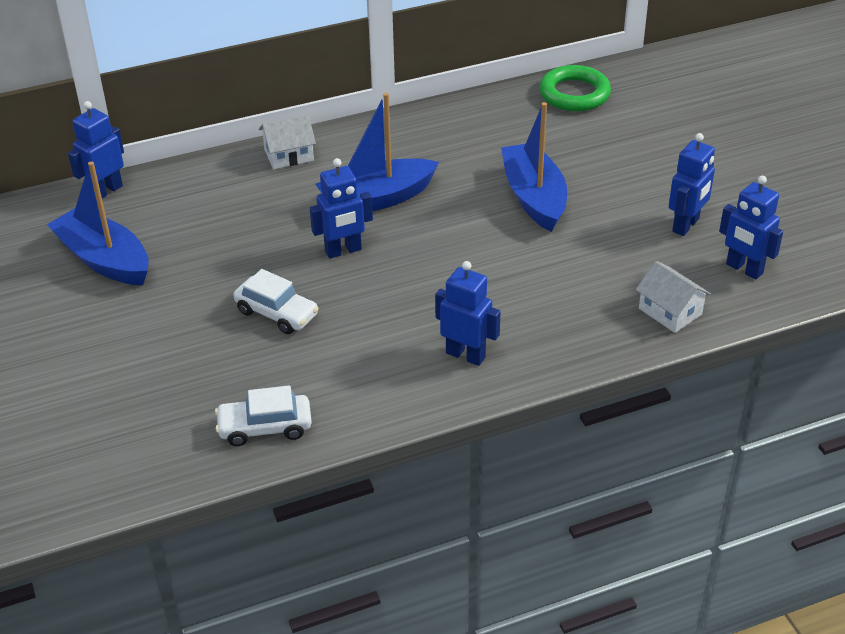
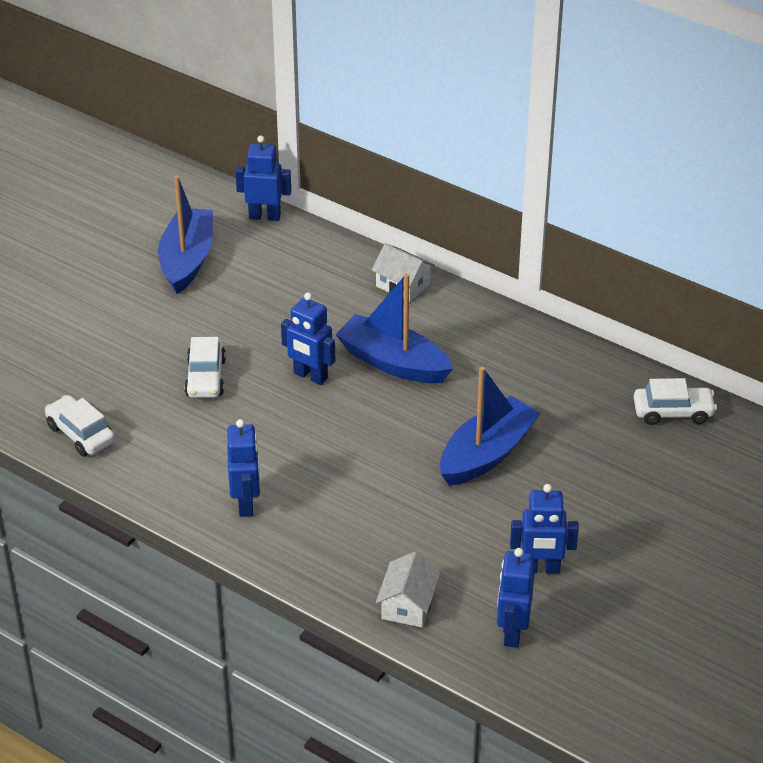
camera: 55 degrees right, 0 degrees up
(574, 94) = (673, 412): green ring -> white car

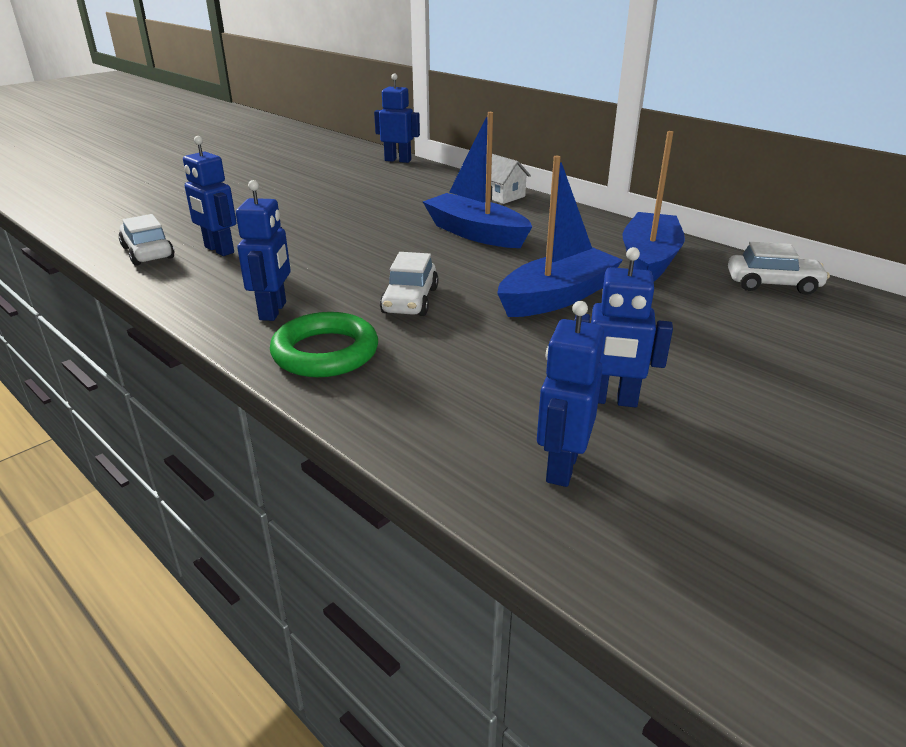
camera: 10 degrees right, 10 degrees down
(187, 260) = (322, 174): blue boat -> blue boat (649, 260)
(206, 378) = (293, 230): white car -> white car (410, 300)
(310, 376) = (391, 235): blue robot -> blue robot (218, 250)
(312, 547) = (325, 352): none -> green ring
(408, 605) = (420, 419): white house -> none

